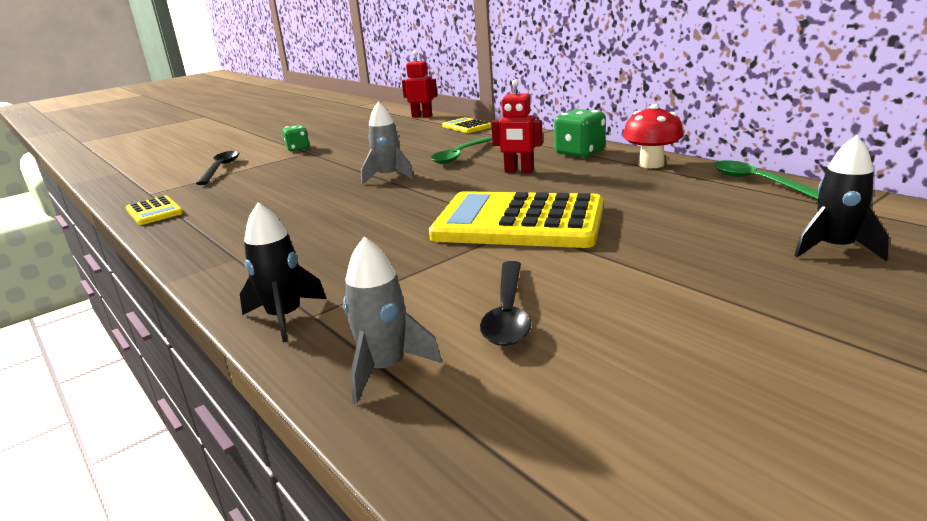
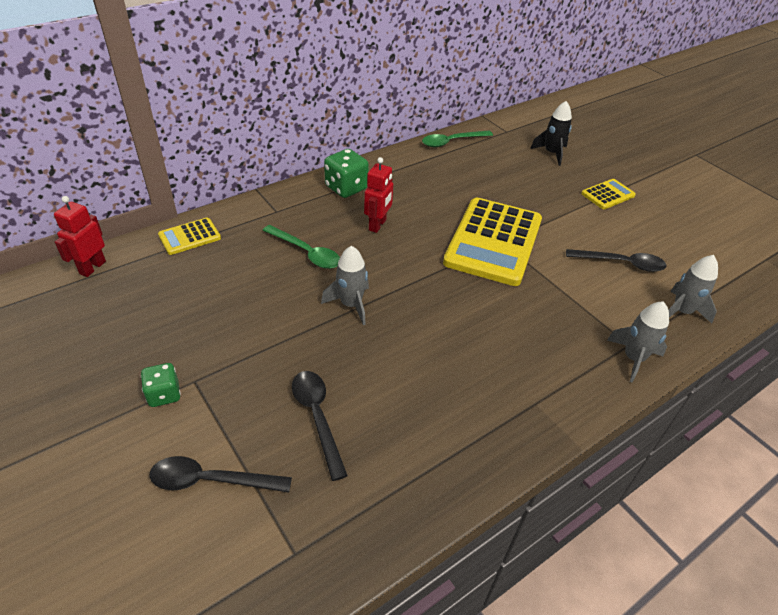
camera: 90 degrees left, 20 degrees up
(154, 211) = (382, 519): yellow calculator -> yellow calculator (607, 194)
(260, 184) = (317, 417): none -> black spoon
(285, 317) = (633, 358): black rocket -> grey rocket
(651, 164) = (395, 166): red mushroom -> none

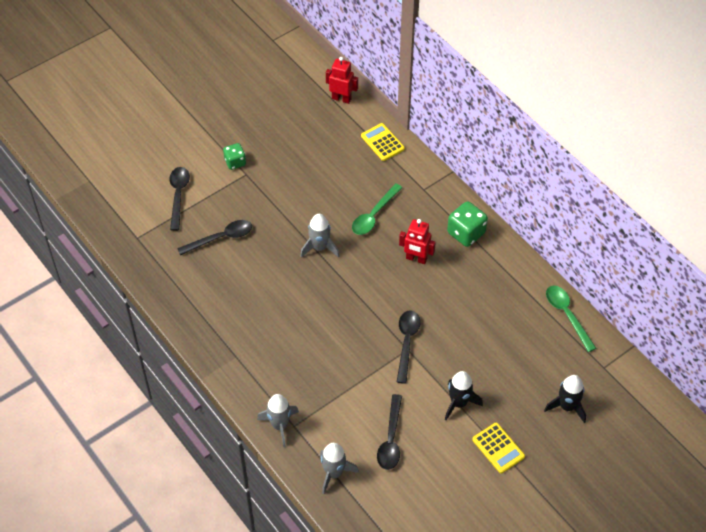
camera: 90 degrees right, 10 degrees up
(494, 242) = (407, 343): yellow calculator -> black spoon
(563, 213) = (459, 403): none -> black rocket

